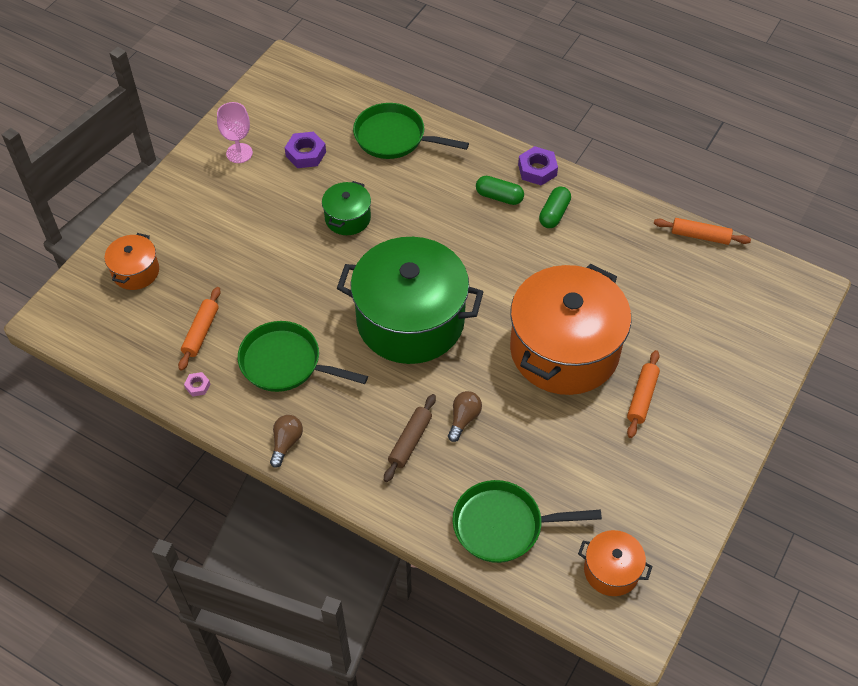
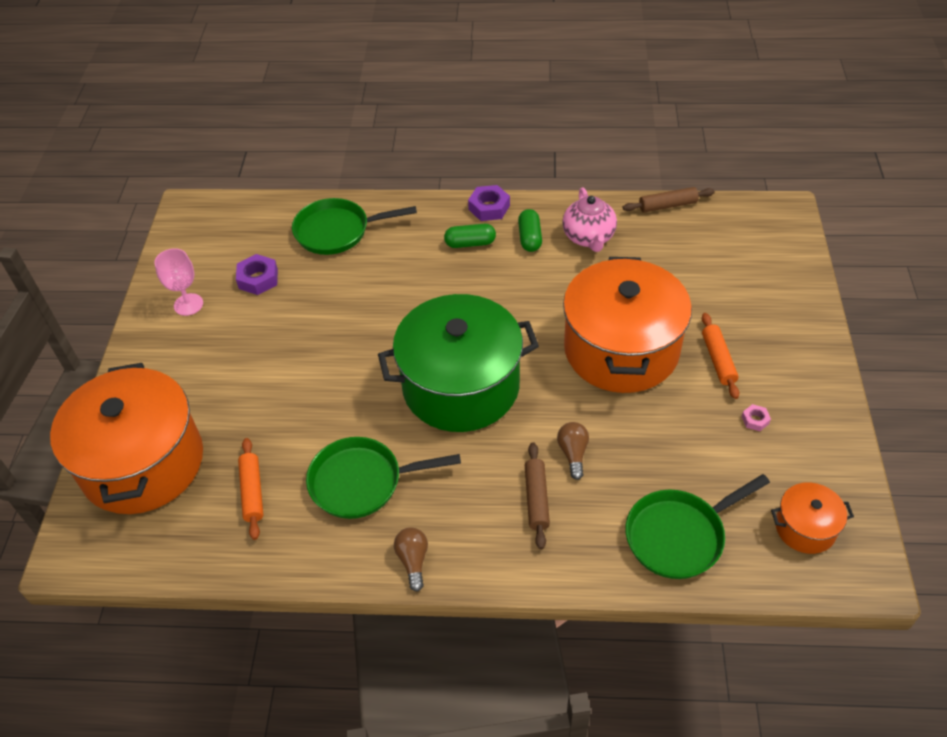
camera: 25 degrees left, 5 degrees down
(135, 271) = (143, 463): orange pot -> orange pot, size x2.21
(197, 386) = (282, 548): pink nut -> pink nut (755, 420)
(347, 218) = (338, 319): green pot -> none
(606, 236) = (589, 238): none -> pink teapot
(700, 236) = (667, 205): orange rolling pin -> brown rolling pin

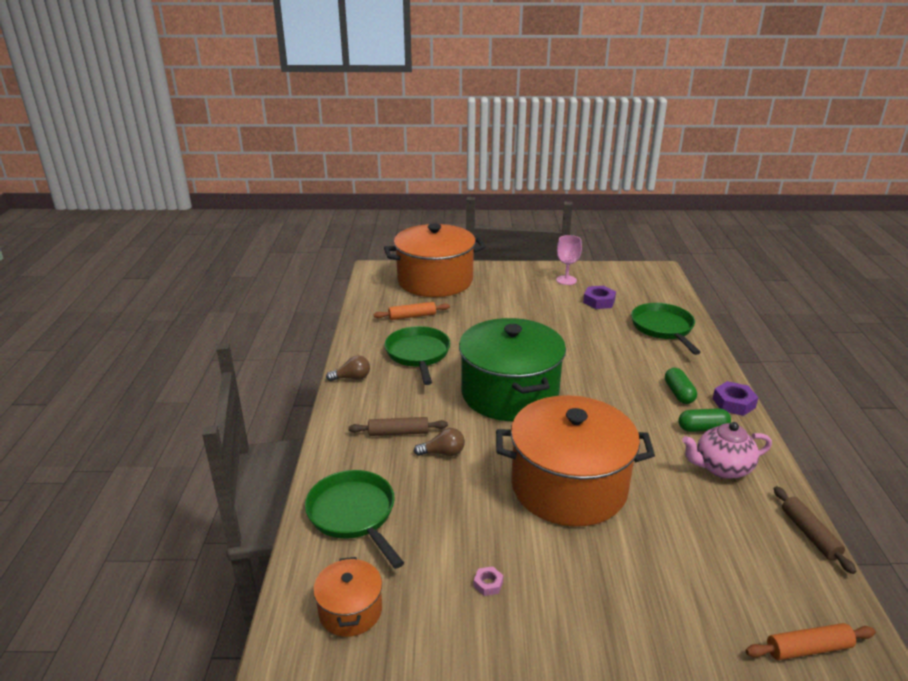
camera: 85 degrees right, 20 degrees down
(718, 360) = (569, 560): orange rolling pin -> orange rolling pin (808, 648)

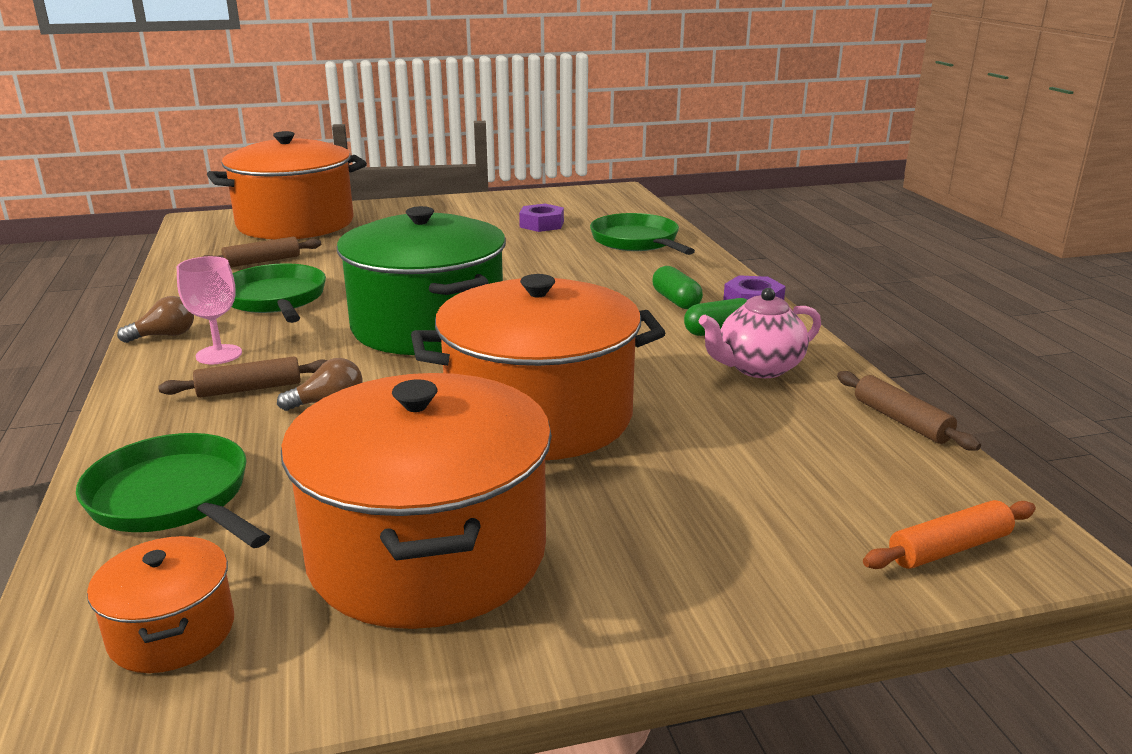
camera: 15 degrees left, 5 degrees down
(412, 316) = (262, 261): orange rolling pin -> brown rolling pin
(488, 584) = (427, 553): pink nut -> orange pot
(566, 280) = (491, 208): pink goblet -> pink goblet (219, 354)

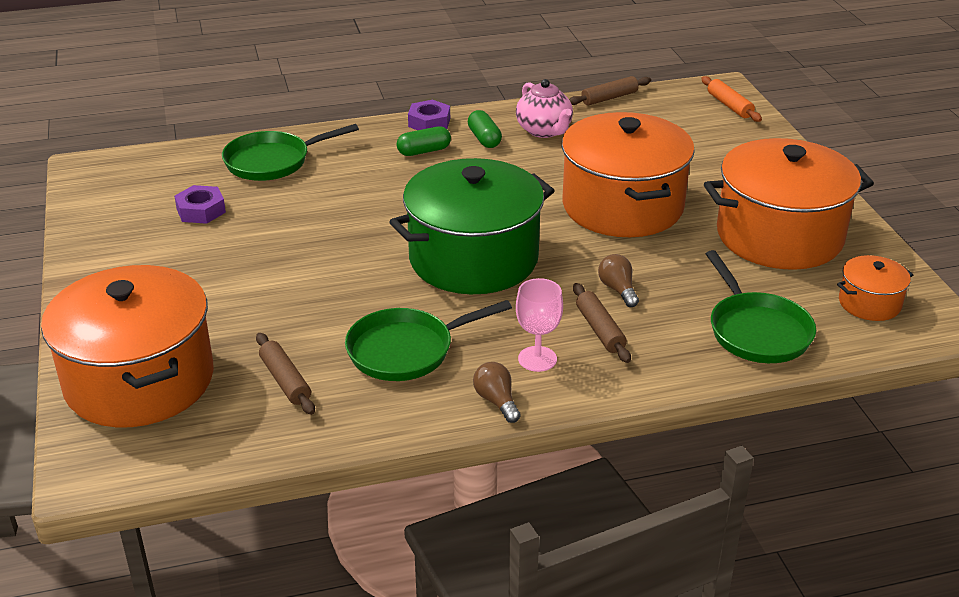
camera: 90 degrees left, 10 degrees up
(174, 499) = (756, 330): green pan -> green pan turned 60 degrees counterclockwise

